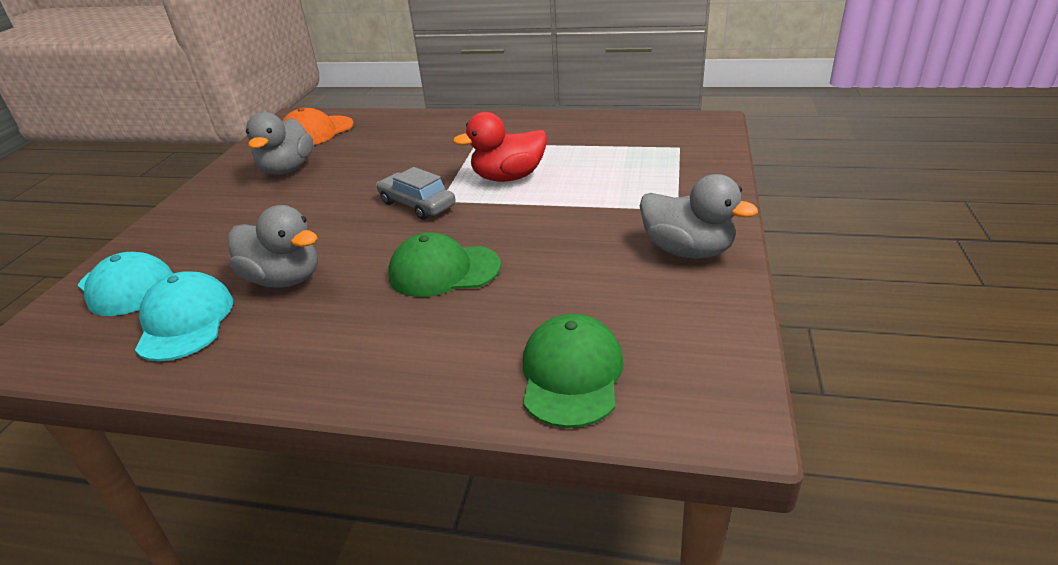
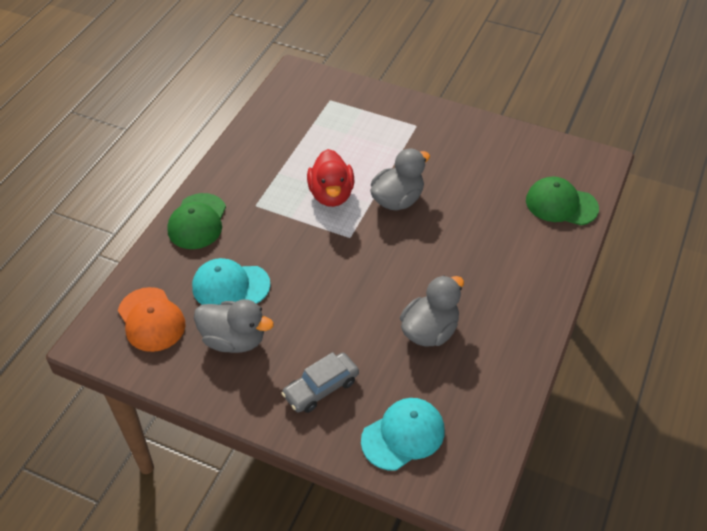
camera: 80 degrees left, 15 degrees up
(185, 321) = (465, 385): turquoise cap -> turquoise cap (230, 286)
(417, 204) = (350, 251): grey car -> grey car (321, 388)
(444, 270) = (449, 244): green cap -> green cap (197, 221)
(687, 250) = (465, 135): grey duck -> grey duck (397, 200)

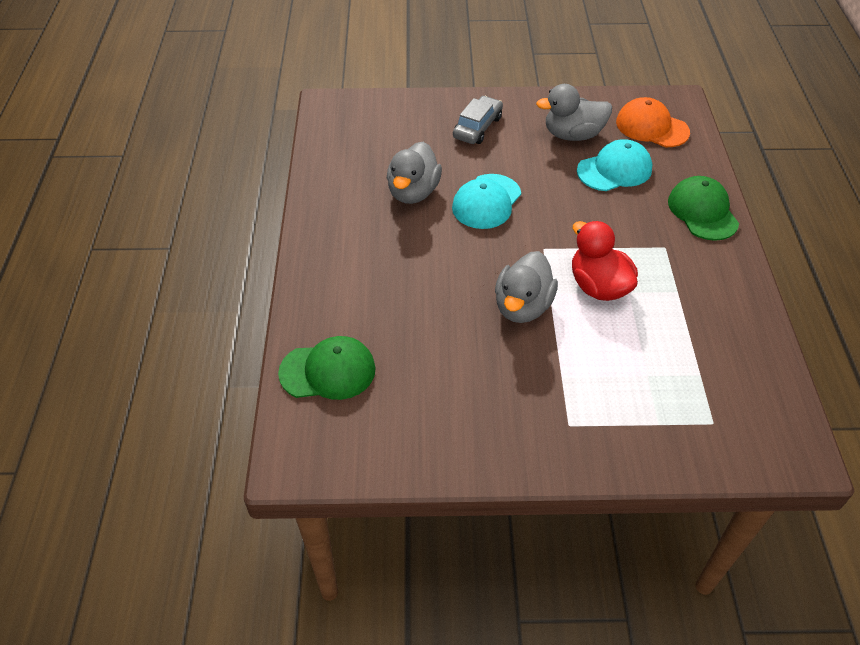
camera: 155 degrees right, 0 degrees up
(403, 435) = (395, 120): turquoise cap -> turquoise cap (486, 202)

